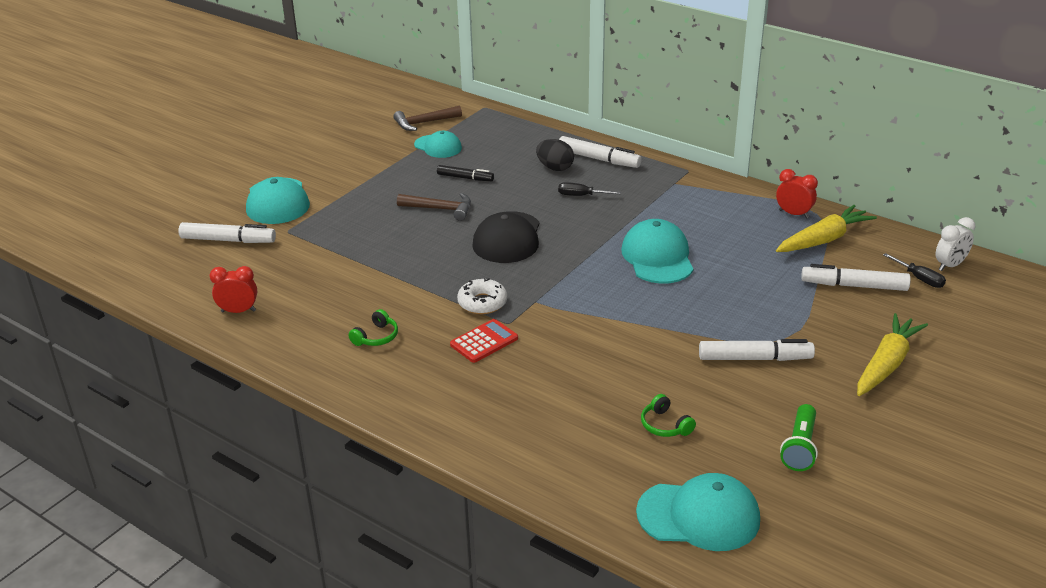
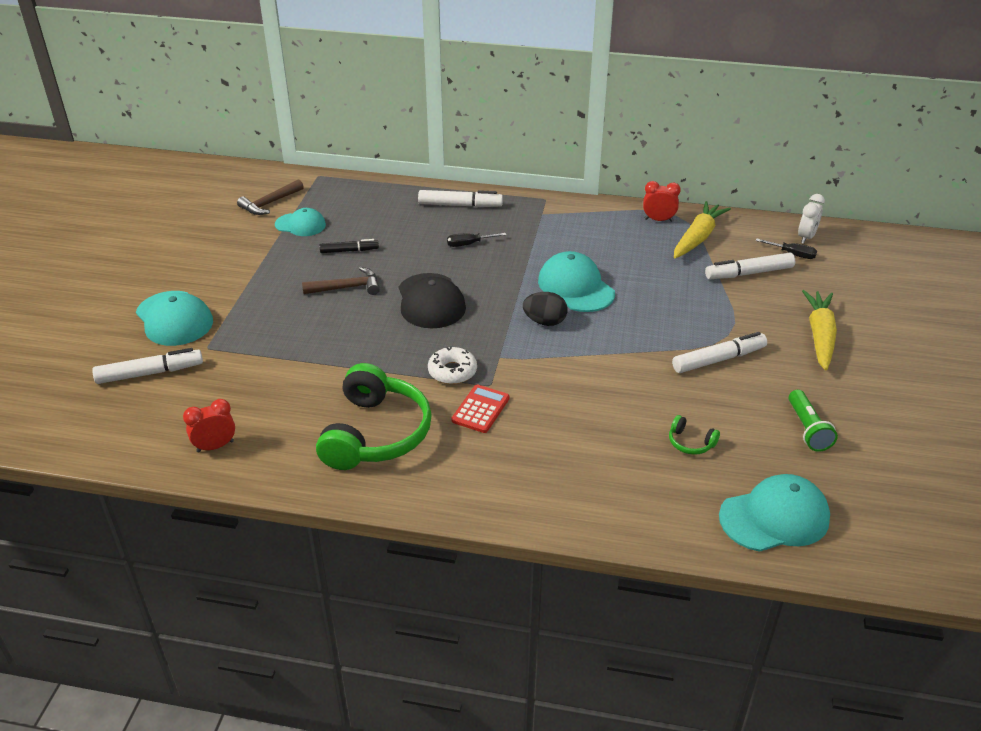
camera: 25 degrees left, 5 degrees up
(376, 337) = (375, 434): green headphones -> green headphones, size x2.47
(555, 168) = (426, 222): black egg -> black egg (545, 322)

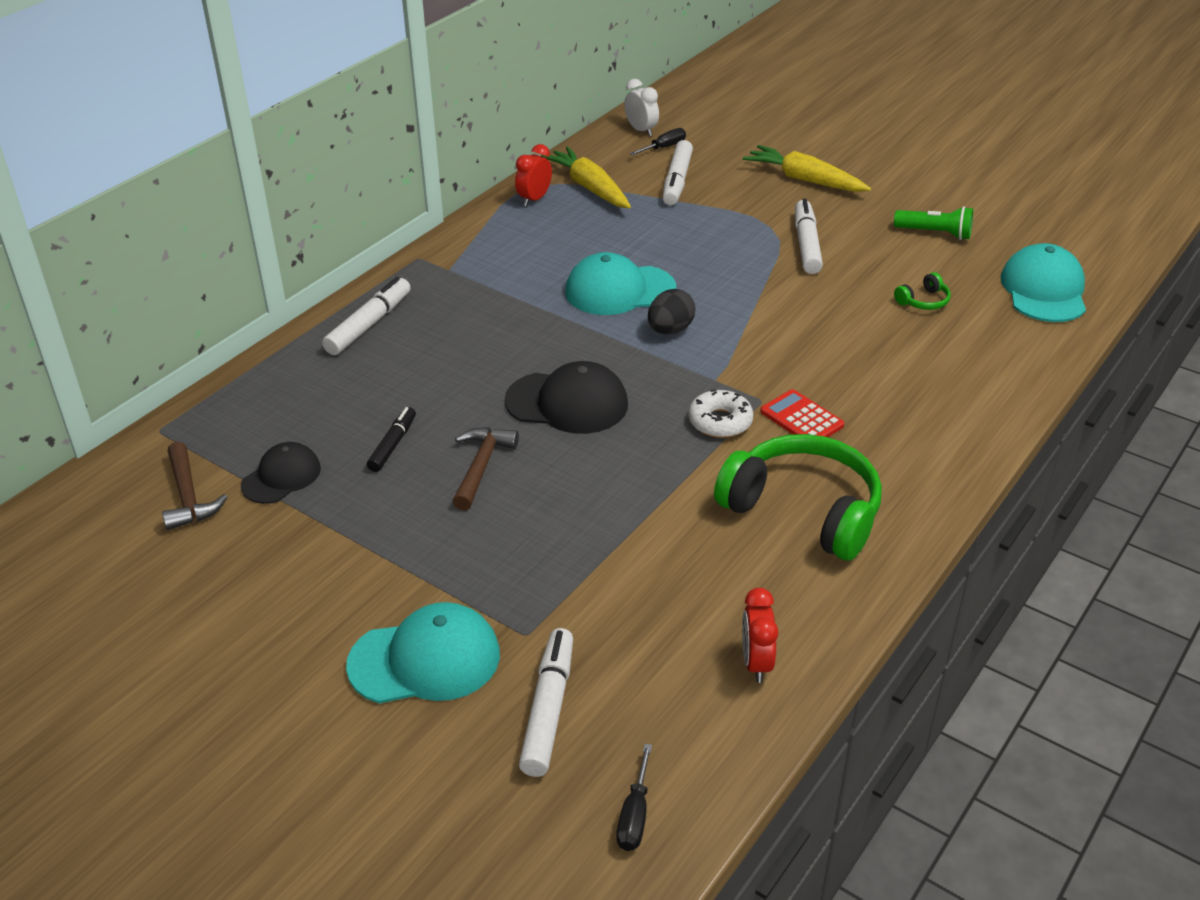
camera: 65 degrees left, 0 degrees up
(300, 225) = (281, 477): turquoise cap -> black cap
(469, 244) = (466, 341): black screwdriver -> black screwdriver (634, 815)

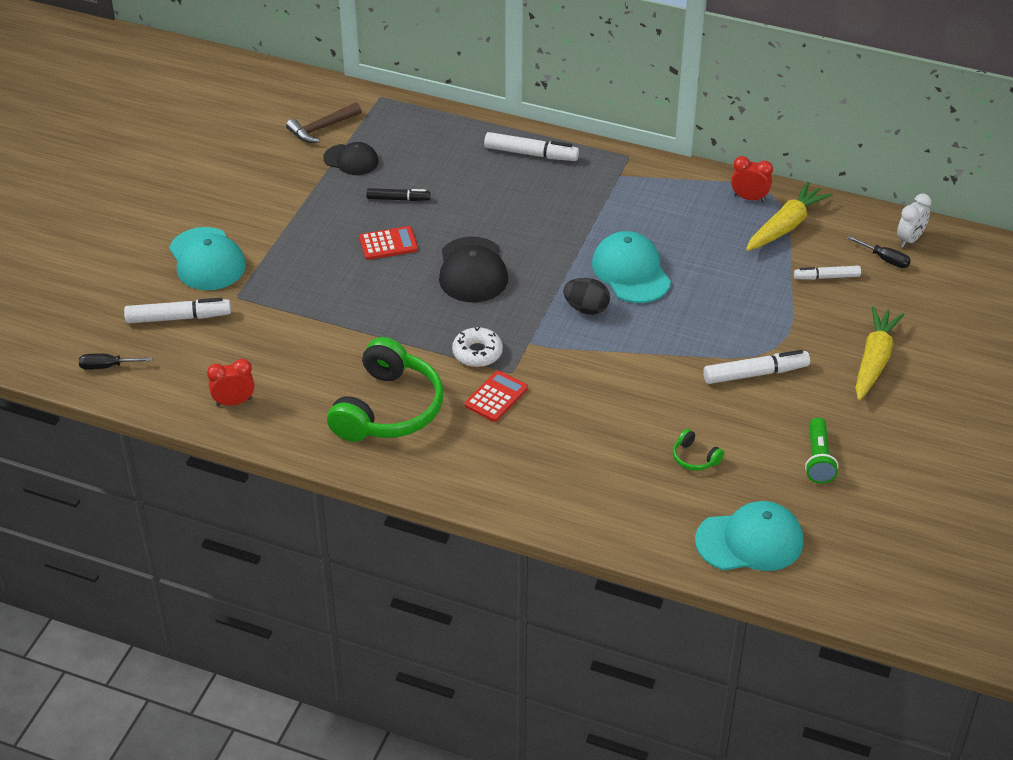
camera: 75 degrees right, 5 degrees up
(481, 466) = (388, 244): brown hammer -> red calculator
(677, 181) = (826, 277): white marker -> white marker, size x0.65

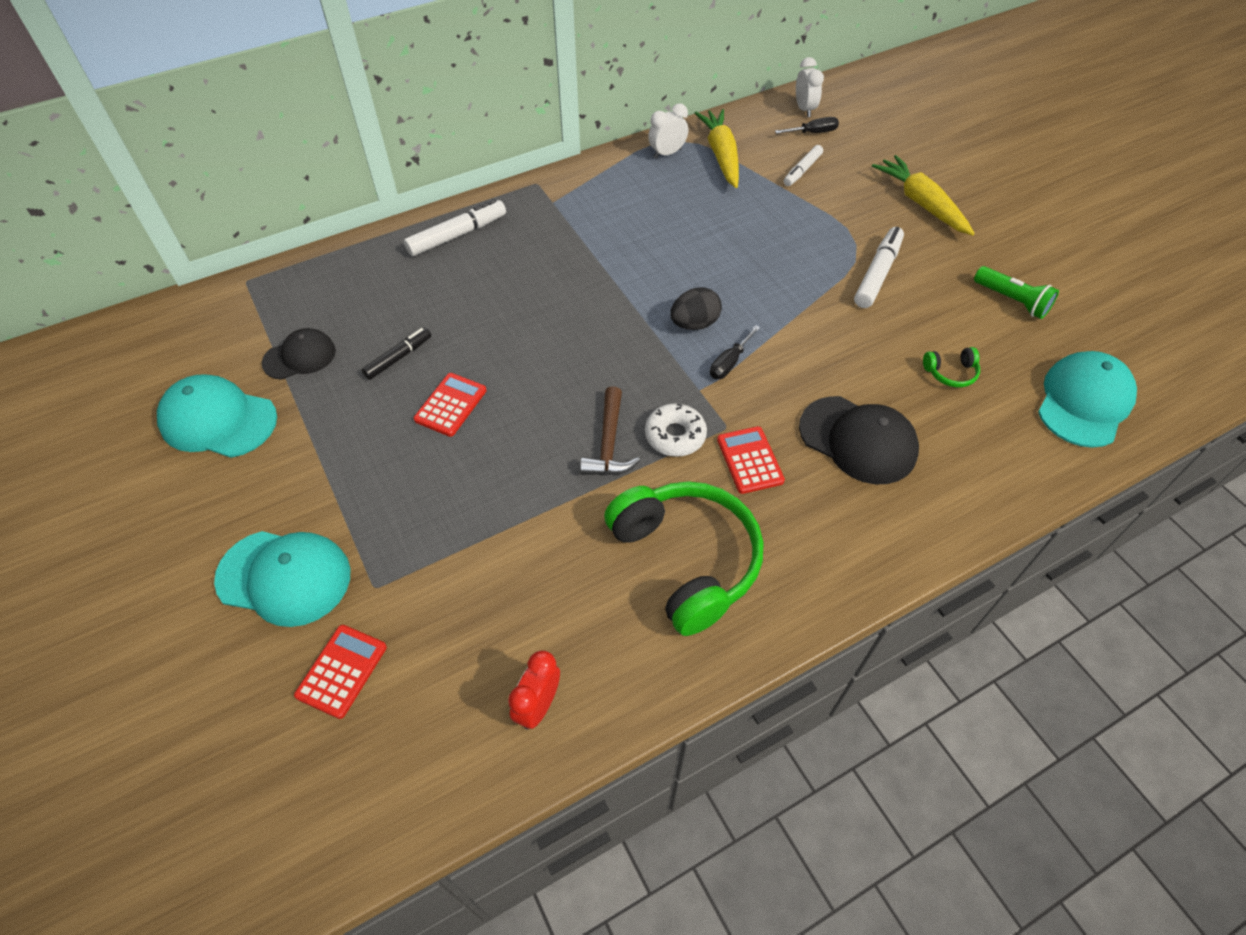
camera: 50 degrees left, 10 degrees up
(107, 366) = (336, 814): black screwdriver -> black screwdriver (729, 363)
(178, 318) = (342, 671): white marker -> red calculator
(321, 128) = (225, 350): brown hammer -> brown hammer (609, 444)
(472, 270) = (559, 367): black cap -> black cap (858, 440)
(631, 272) = (678, 268): turquoise cap -> turquoise cap (218, 420)
(749, 198) = (667, 153): red clock -> white clock

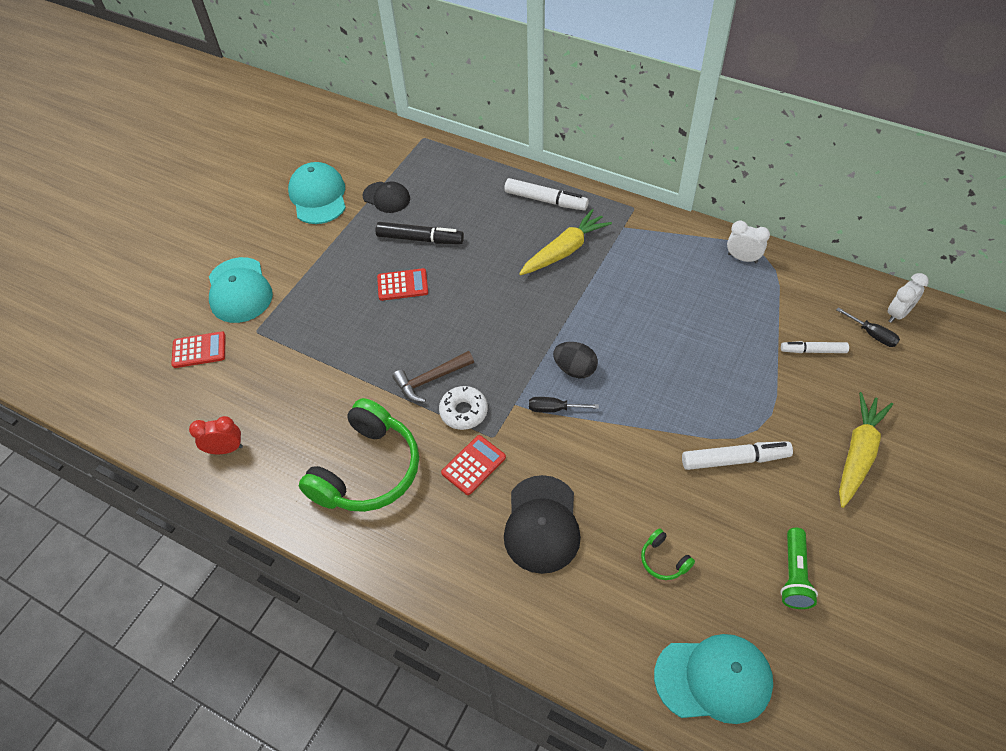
camera: 60 degrees right, 0 degrees up
(398, 357) = (420, 239): black marker -> black marker, size x1.54
(721, 155) = (775, 290): yellow carrot -> yellow carrot (564, 250)

